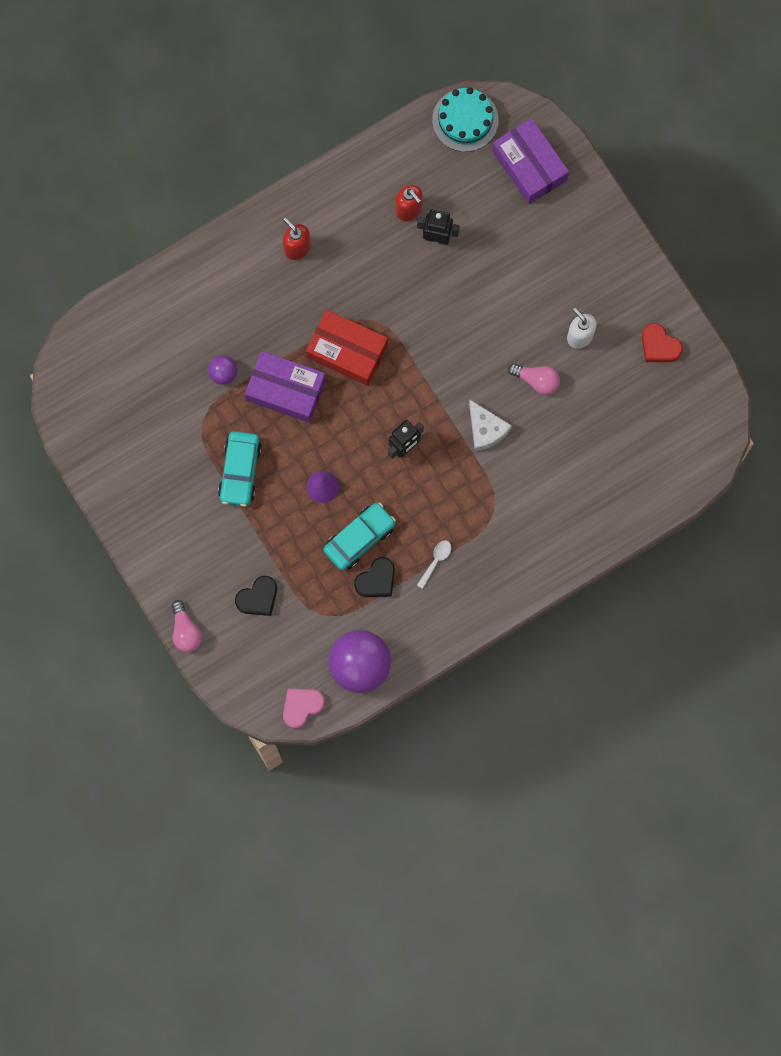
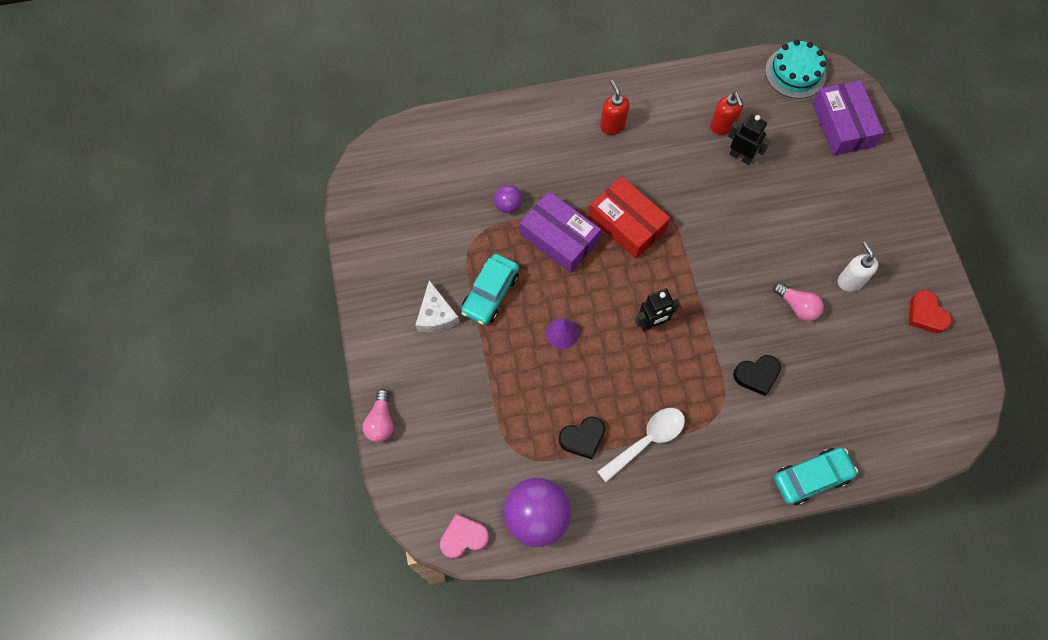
camera: 20 degrees right, 10 degrees down
(258, 598) = (462, 415): black heart -> black heart (756, 375)
(359, 538) = (579, 393): turquoise car -> turquoise car (811, 477)
(436, 561) = (647, 440): white spoon -> white spoon, size x1.86
(486, 429) = (735, 334): white cheese -> white cheese (436, 315)

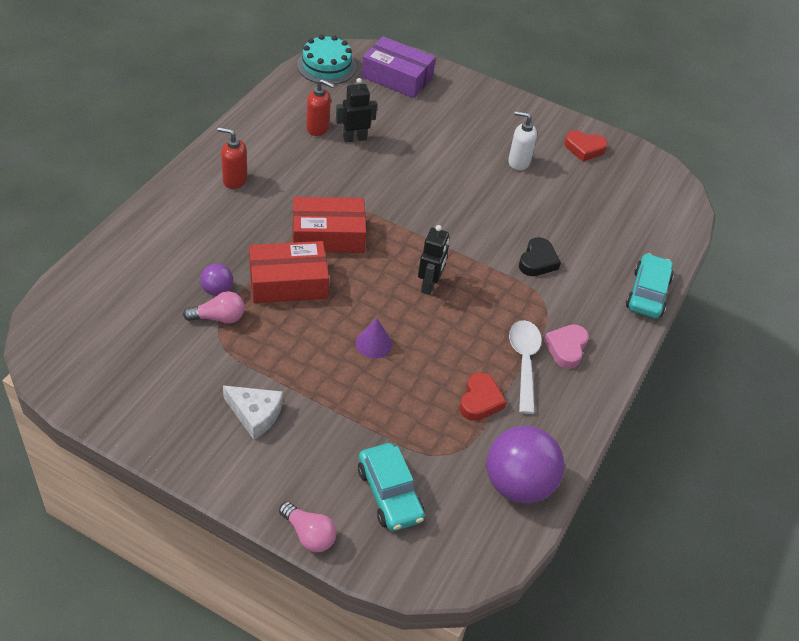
camera: 55 degrees left, 20 degrees down
(463, 538) = (486, 553): pink heart -> pink heart (566, 348)
(490, 293) = (282, 362): turquoise car -> turquoise car (390, 494)
(559, 238) = (288, 282): purple box -> red box
(582, 438) = (480, 401): black heart -> red heart
(797, 306) = (507, 200): pink light bulb -> pink light bulb (218, 318)

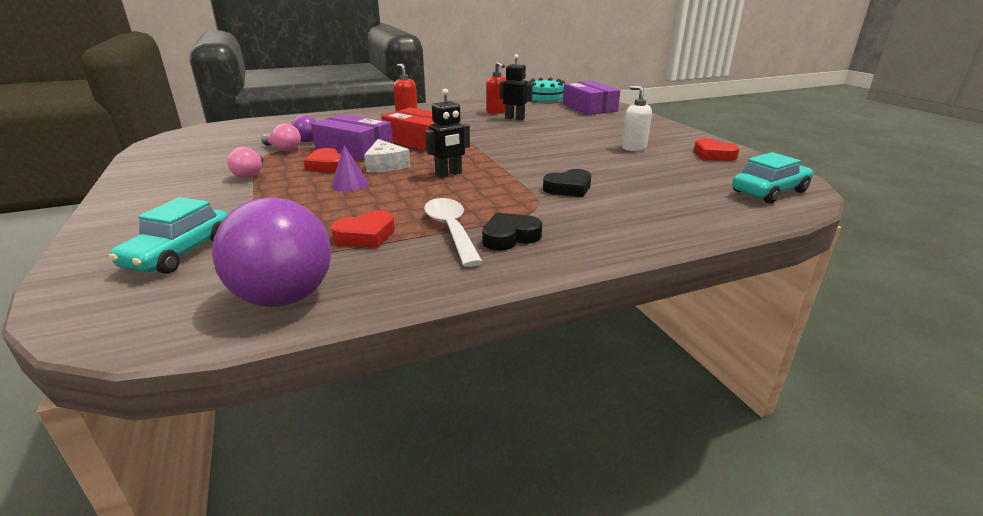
camera: 45 degrees right, 20 degrees down
(255, 414) = (205, 185): white cheese -> white cheese (385, 165)
(288, 282) = (354, 149): red box -> purple box
(308, 534) = (82, 246): pink light bulb -> pink light bulb (250, 174)
(310, 325) = (327, 166): none -> red heart
(524, 362) = (451, 230): white spoon -> white spoon turned 60 degrees counterclockwise
(566, 348) = (510, 237): pink heart -> black heart
(647, 293) = (666, 235): turquoise car -> turquoise car (769, 191)

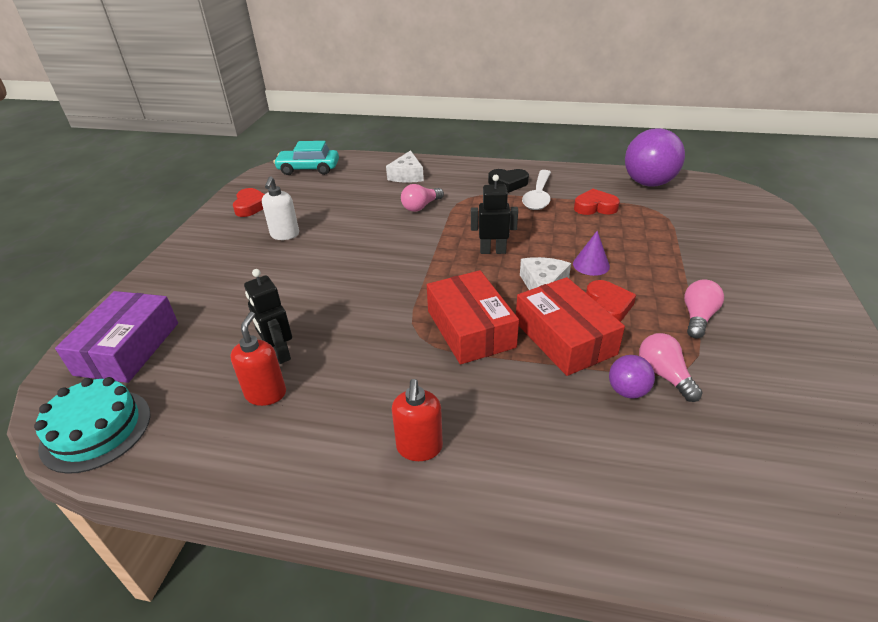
camera: 145 degrees left, 10 degrees up
(180, 253) = (722, 226): turquoise car -> none
(354, 149) = (564, 338): purple box -> red box
(568, 188) = (421, 207): black heart -> pink light bulb
(651, 213) = (407, 175): none -> white cheese

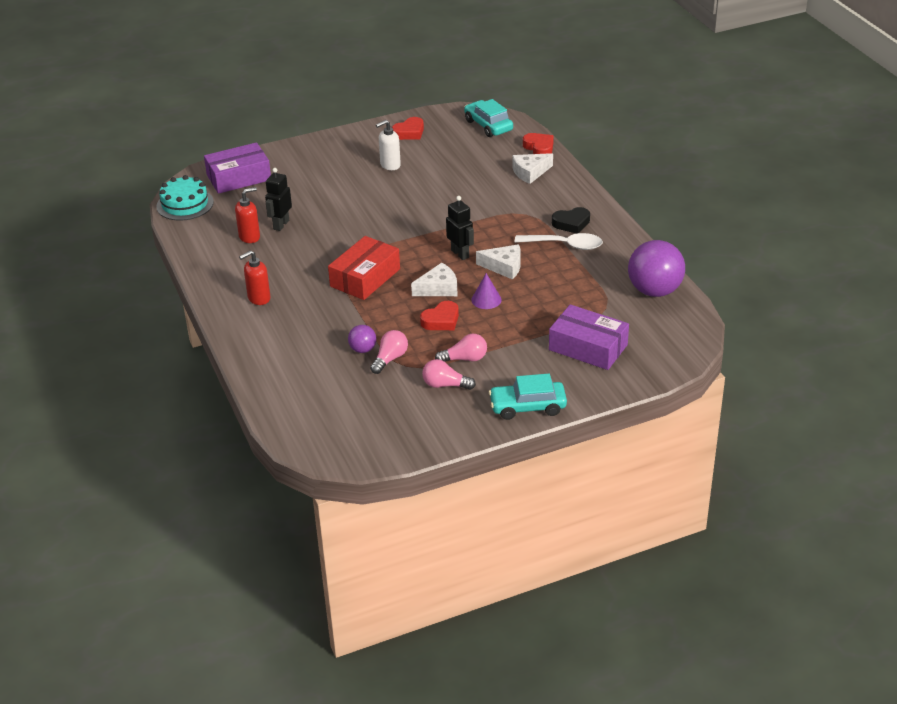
camera: 55 degrees right, 0 degrees up
(421, 207) = (488, 200): pink light bulb -> pink light bulb (445, 385)
(508, 183) = (571, 223): black heart -> black heart turned 75 degrees counterclockwise
(538, 196) = (565, 245): white spoon -> white spoon turned 150 degrees counterclockwise
(542, 236) = (504, 267): none -> white cheese
(564, 338) = (390, 314): red box -> none
(595, 207) = (577, 277): red heart -> red heart (539, 148)
(719, 239) = (588, 347): none -> purple box
(817, 309) = (527, 407): none -> turquoise car

